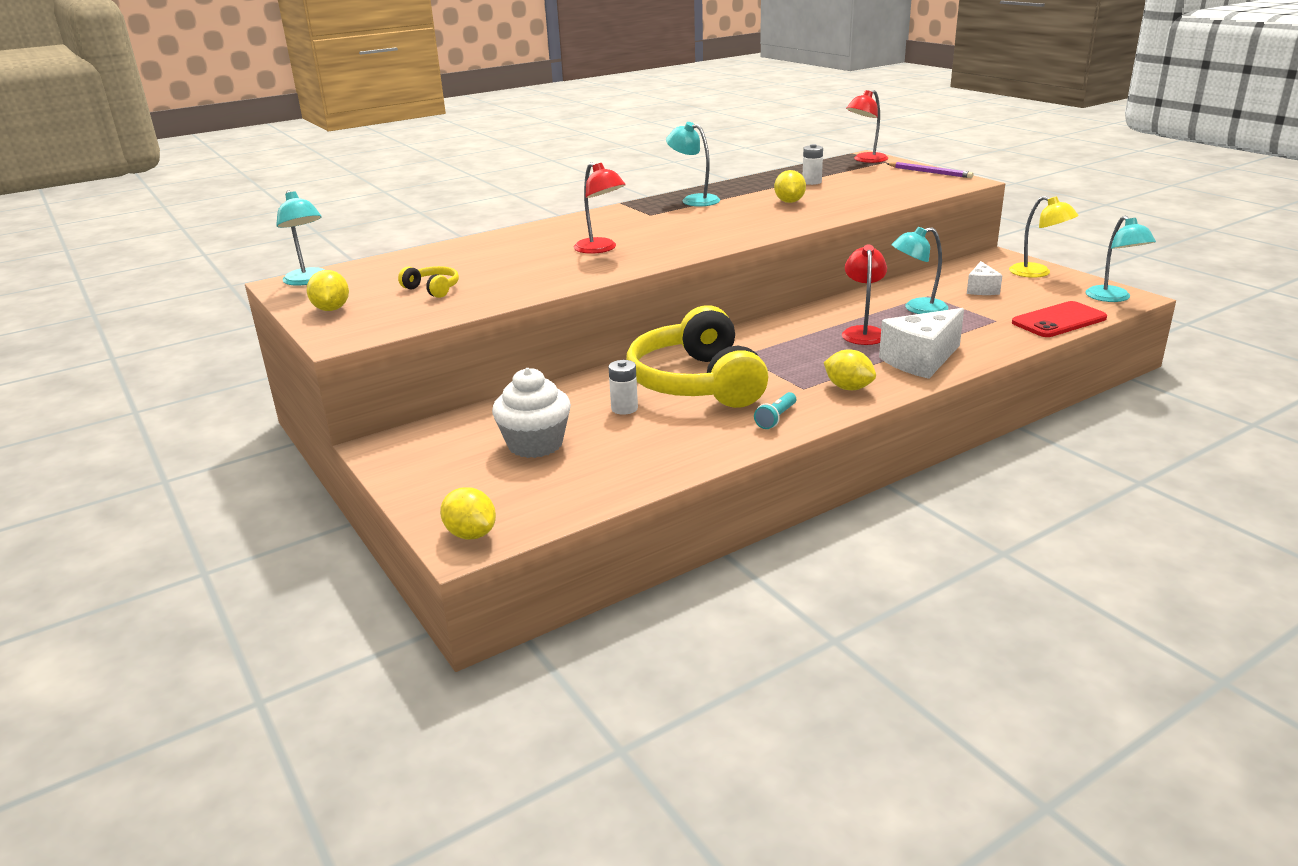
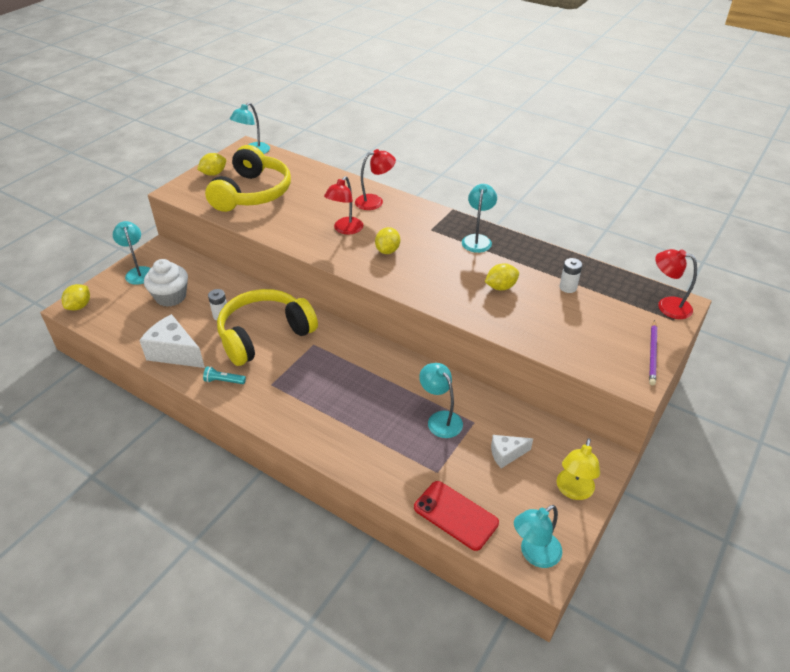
camera: 65 degrees right, 15 degrees up
(430, 469) = (138, 272): none -> turquoise lamp
(432, 289) = (252, 193): yellow headphones -> yellow headphones, size x2.49
(848, 388) = (277, 406): yellow lemon -> yellow lemon (387, 250)
(863, 332) = (377, 396): red lamp -> red lamp (375, 201)
(921, 360) = (336, 436): white cheese -> white cheese (174, 353)

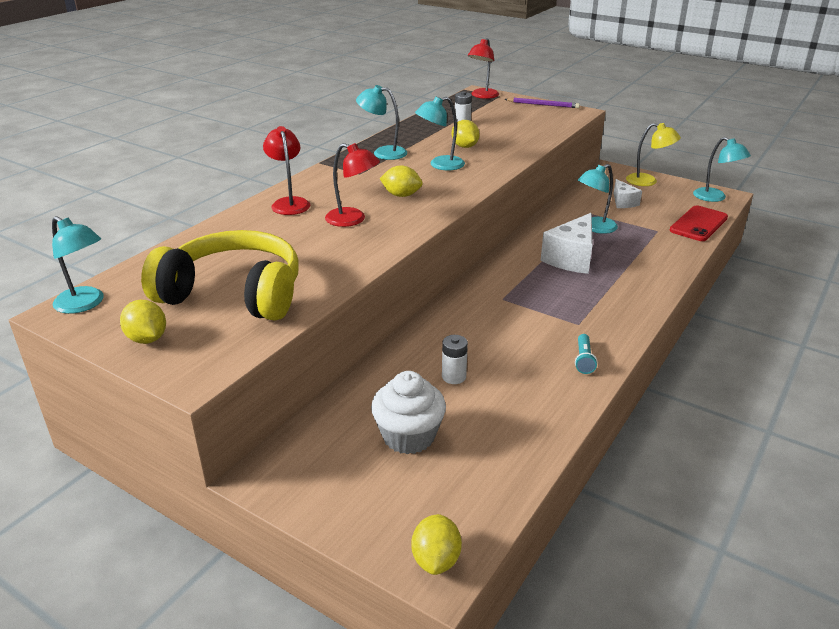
camera: 90 degrees left, 10 degrees down
(79, 306) = (436, 560): yellow lemon -> yellow lemon turned 75 degrees clockwise
(138, 272) = (333, 491): turquoise lamp -> turquoise lamp (440, 165)
(174, 353) = (541, 411): white cheese -> white cheese (571, 258)
(264, 335) = (491, 335): yellow headphones -> none

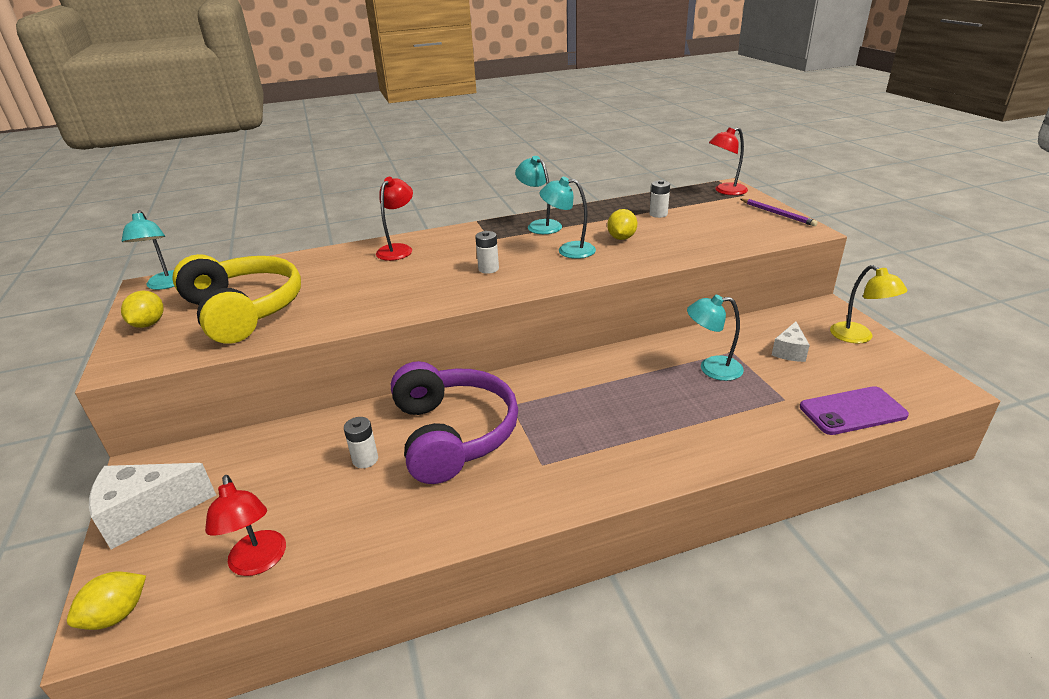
camera: 40 degrees right, 0 degrees up
(353, 220) = (416, 279): red lamp -> red lamp (258, 562)
(401, 195) = (488, 269): yellow lemon -> white battery
(408, 436) = (259, 494): white cupcake -> none
(491, 333) = (453, 434): none -> purple headphones
(571, 258) = (637, 392): white cheese -> white cheese (147, 514)
(583, 360) = (491, 504): turquoise flashlight -> none
(698, 224) = (852, 411): red phone -> purple phone
(715, 198) = (927, 387): turquoise lamp -> none

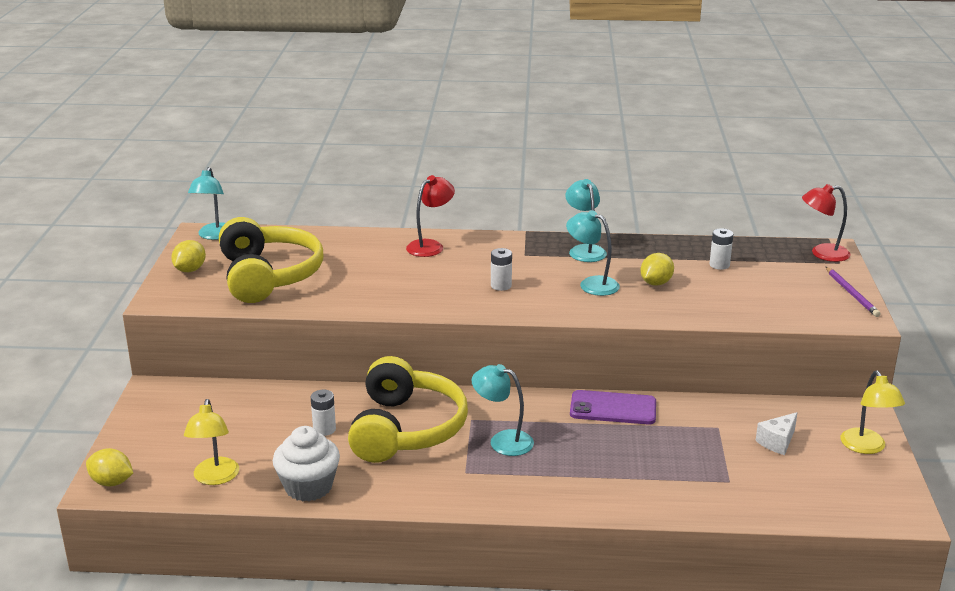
camera: 20 degrees right, 5 degrees down
(117, 615) = (112, 482): yellow lemon -> yellow lemon turned 45 degrees clockwise
(147, 514) = (148, 423): white cheese -> none
(258, 562) = (215, 478): red lamp -> yellow lamp
(380, 537) = (308, 487): none -> white cupcake
(453, 434) = (406, 429): purple headphones -> yellow headphones
(712, 368) = (683, 437): turquoise lamp -> turquoise lamp (503, 441)
(852, 411) = (785, 508): purple phone -> purple phone (613, 408)

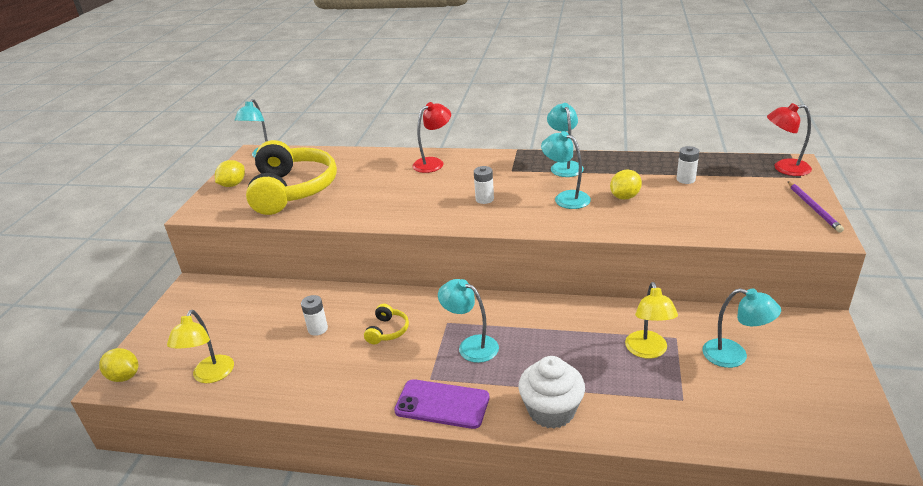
camera: 10 degrees right, 5 degrees up
(308, 487) = (286, 389): white cupcake -> white cupcake (551, 411)
(406, 429) = (387, 331): yellow headphones -> yellow headphones, size x0.40
(613, 408) = (578, 314): purple phone -> purple phone (442, 404)
(777, 442) = (734, 356): white cheese -> turquoise lamp
(866, 447) = (826, 365): yellow lamp -> yellow lamp (648, 351)

